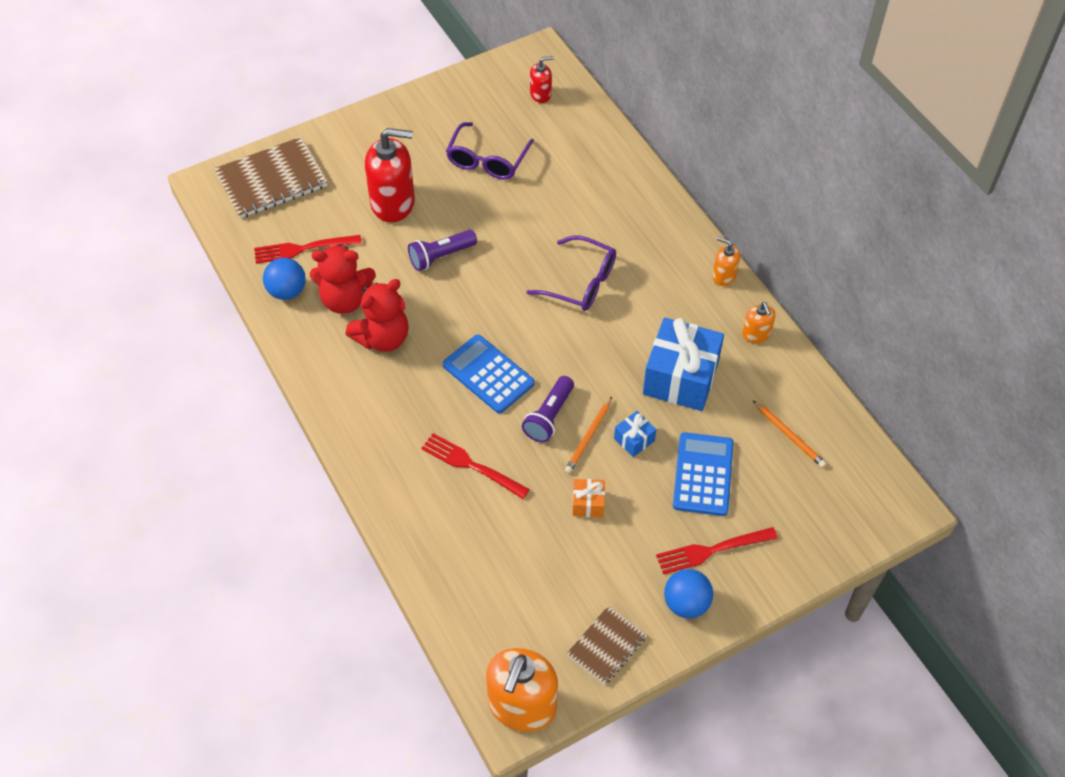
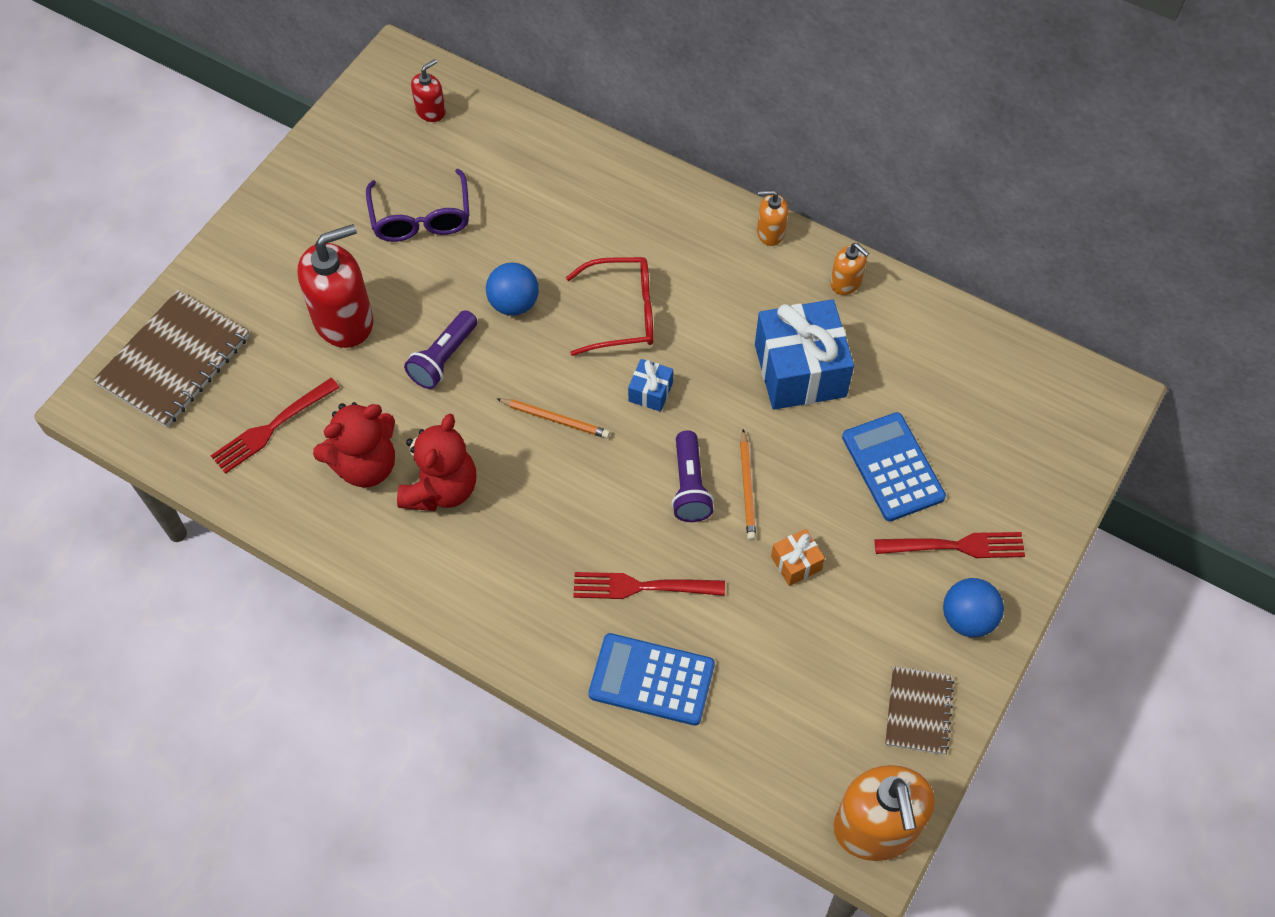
camera: 30 degrees left, 5 degrees up
(287, 291) = (288, 489): blue ball -> blue ball (514, 304)
(488, 374) = (590, 471): blue calculator -> blue calculator (651, 679)
(581, 282) = (623, 313): purple glasses -> red glasses
(634, 439) = (797, 465): blue gift -> blue gift (650, 392)
(712, 550) = (955, 546): red fork -> red fork turned 135 degrees counterclockwise
(789, 435) = (950, 378): orange pencil -> orange pencil (555, 419)

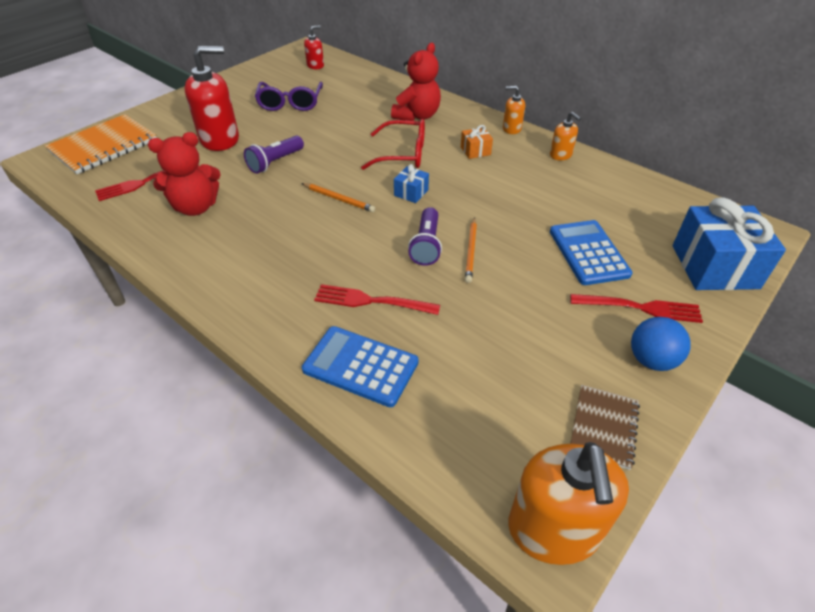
camera: 10 degrees right, 15 degrees down
(174, 361) = (103, 146): brown notebook -> orange notebook
(441, 489) = (242, 226): red teddy bear -> red teddy bear (417, 116)
(514, 304) = (332, 143): blue ball -> none
(796, 563) = (502, 302): orange gift -> orange gift (475, 151)
(800, 370) = (522, 193): blue gift -> blue gift (714, 266)

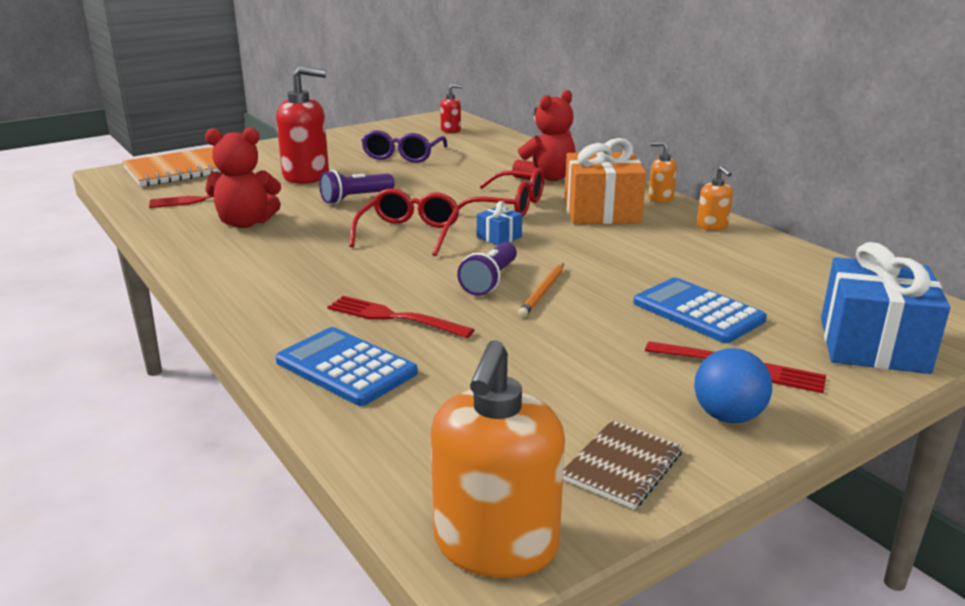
camera: 15 degrees right, 20 degrees down
(339, 199) = (409, 233): orange pencil -> red glasses
(475, 151) = (601, 212): orange gift -> orange gift, size x2.21
(588, 253) = (698, 311): blue calculator -> blue calculator turned 45 degrees counterclockwise

